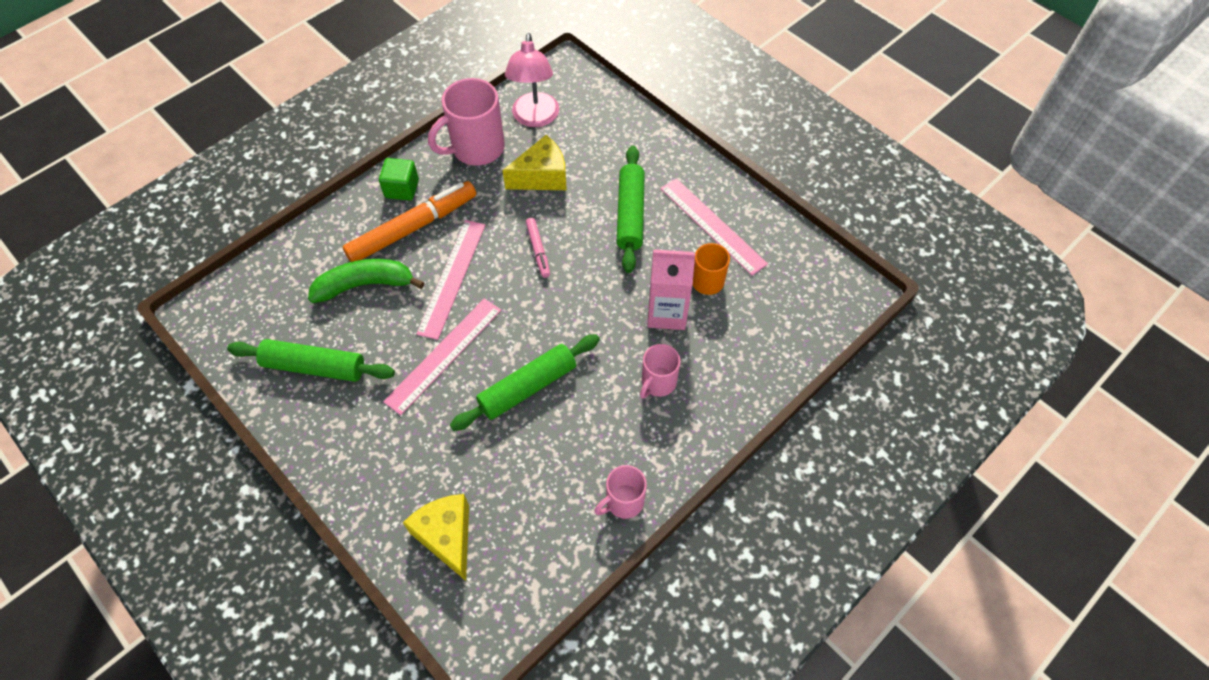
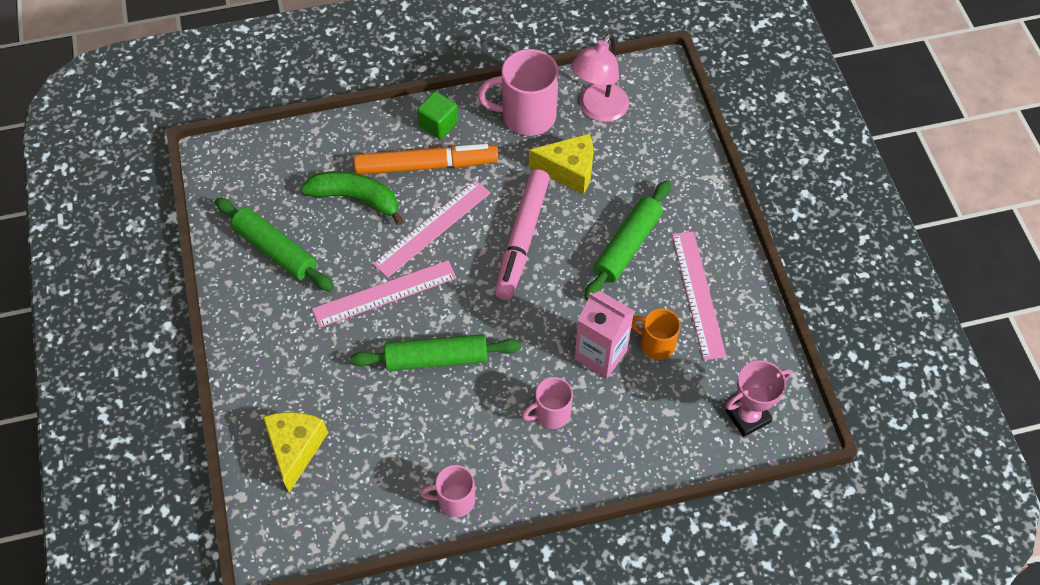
camera: 30 degrees right, 0 degrees up
(538, 250) = (522, 239): pink marker -> pink marker, size x2.07
(816, 302) = (747, 416): none -> pink trophy

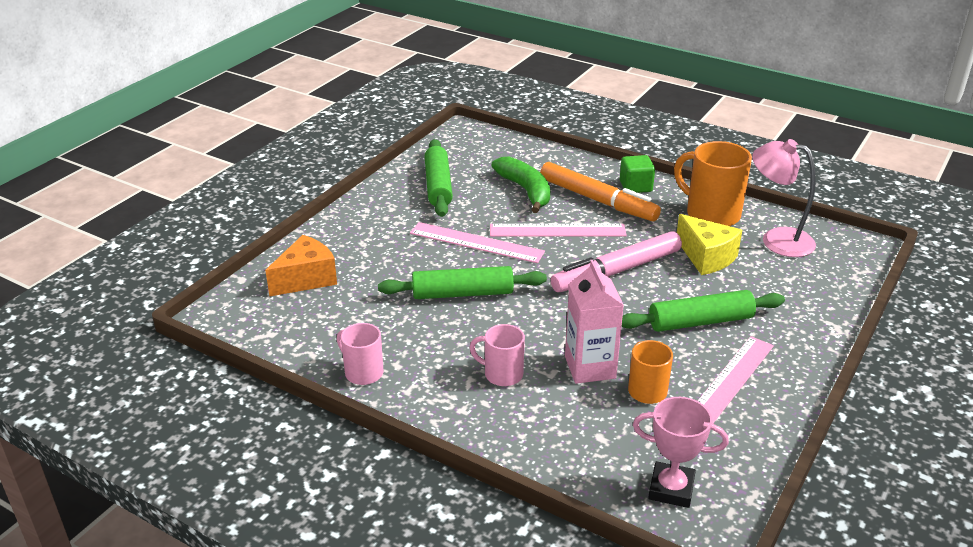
camera: 45 degrees right, 25 degrees down
(295, 449) = (306, 279): yellow cheese -> orange cheese
(436, 358) = (463, 293): green rolling pin -> green rolling pin turned 45 degrees counterclockwise
(526, 116) = (710, 214): pink mug -> orange mug
(598, 110) = (777, 239): pink lamp -> pink lamp turned 45 degrees clockwise

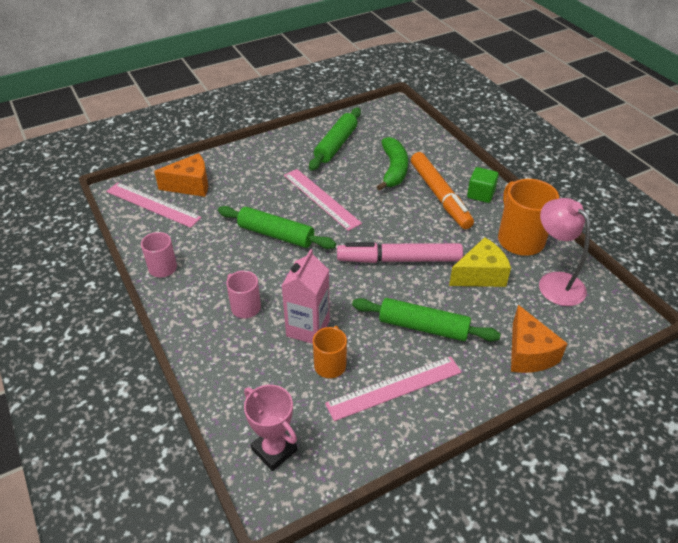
camera: 30 degrees right, 10 degrees up
(557, 230) = (386, 210): pink ruler -> pink ruler (153, 204)
(706, 257) = (480, 275): yellow cheese -> yellow cheese turned 105 degrees counterclockwise
(813, 307) = (528, 353): none -> orange cheese

